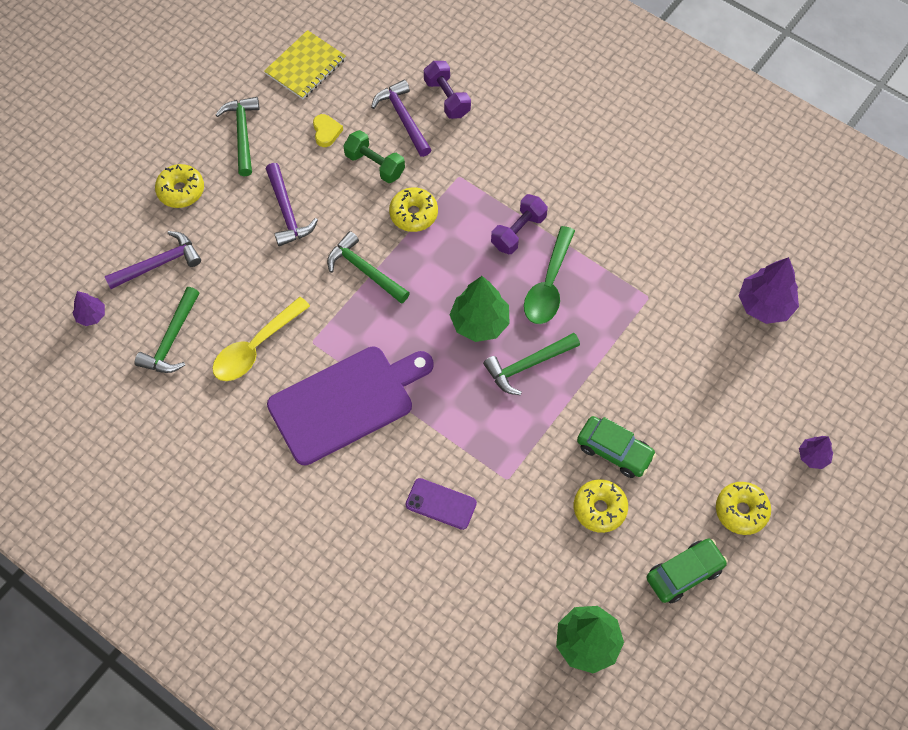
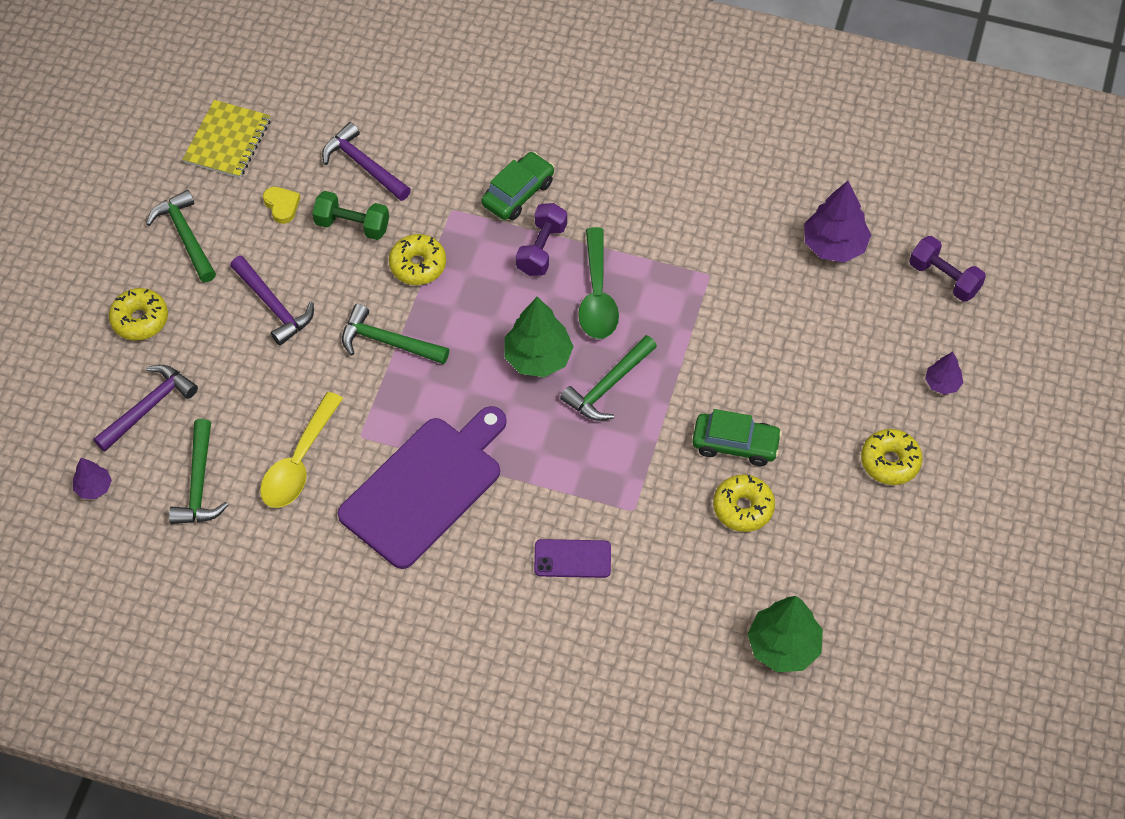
camera: 20 degrees left, 5 degrees down
(447, 98) = (404, 129): purple dumbbell -> purple dumbbell (944, 278)
(684, 573) = (856, 543): green car -> green car (518, 193)

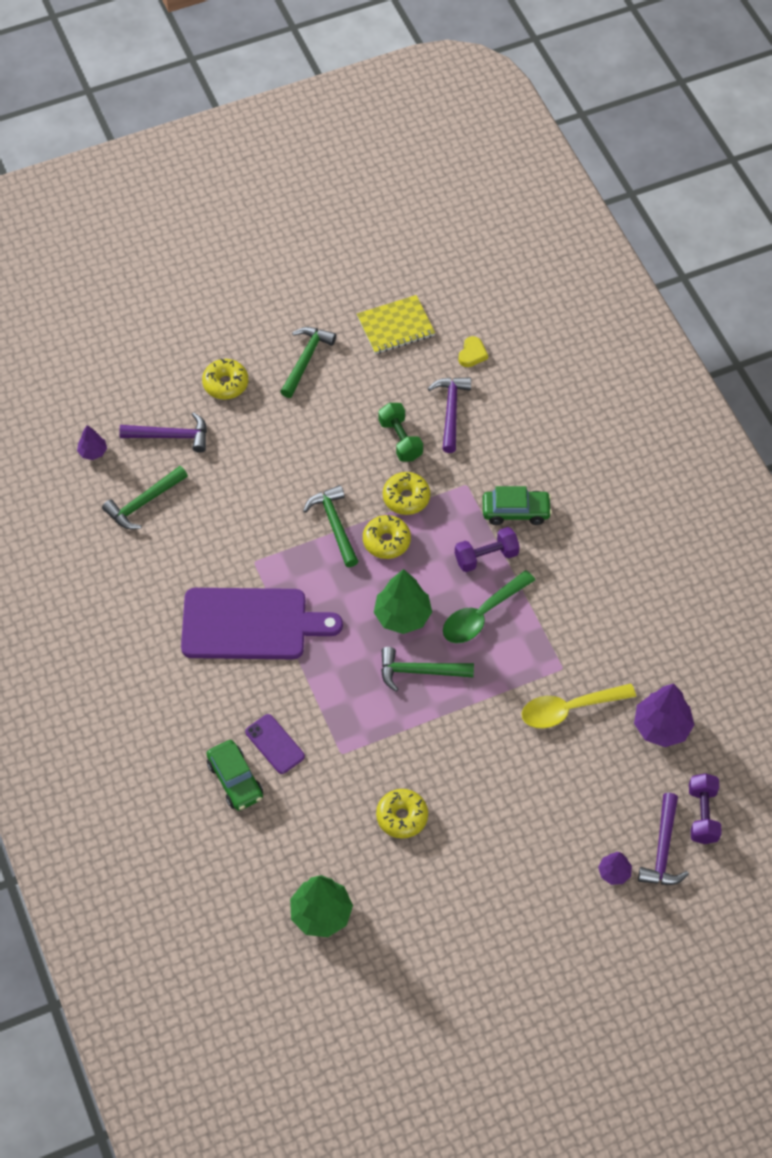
camera: 50 degrees right, 0 degrees up
(273, 306) = (301, 444): purple hammer -> purple hammer (663, 849)
(282, 206) = (377, 392): yellow heart -> yellow heart (472, 354)
(299, 462) = (206, 543): yellow spoon -> yellow spoon (569, 709)
(735, 444) = (446, 778): green car -> green car (235, 780)
(890, 462) = (520, 882): yellow donut -> yellow donut (386, 541)

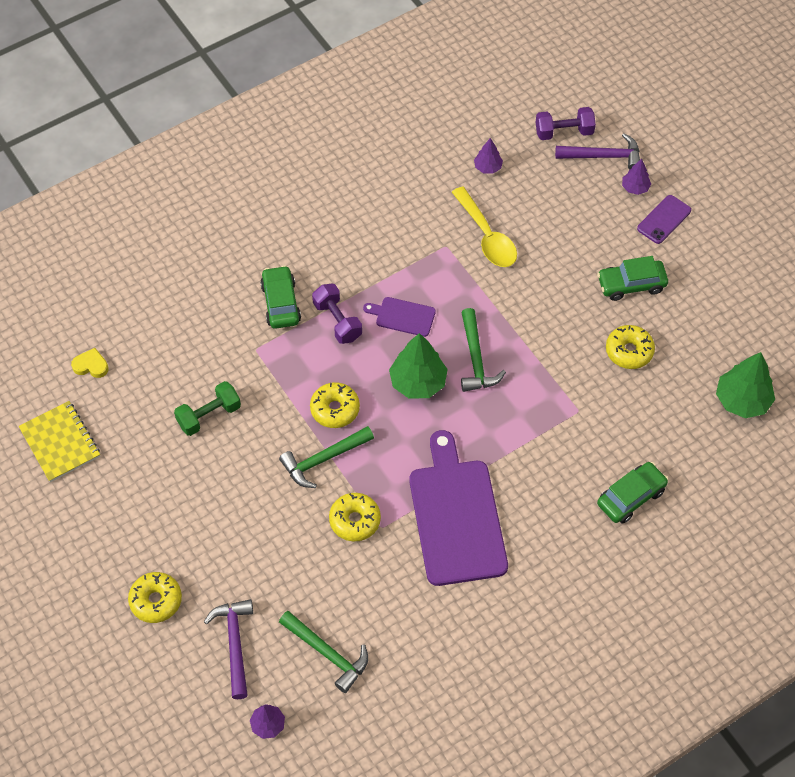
camera: 100 degrees left, 0 degrees up
(274, 744) = (584, 469): purple phone -> purple phone (664, 219)
(306, 359) = (114, 524): green hammer -> none
(406, 498) = (280, 399): yellow donut -> yellow donut (355, 520)
(451, 411) = (166, 375): purple hammer -> none
(482, 615) = (403, 316): green spoon -> purple cutting board
(484, 838) = (631, 284): none -> green car
(662, 727) = (487, 167): purple tree -> purple tree, size x0.54

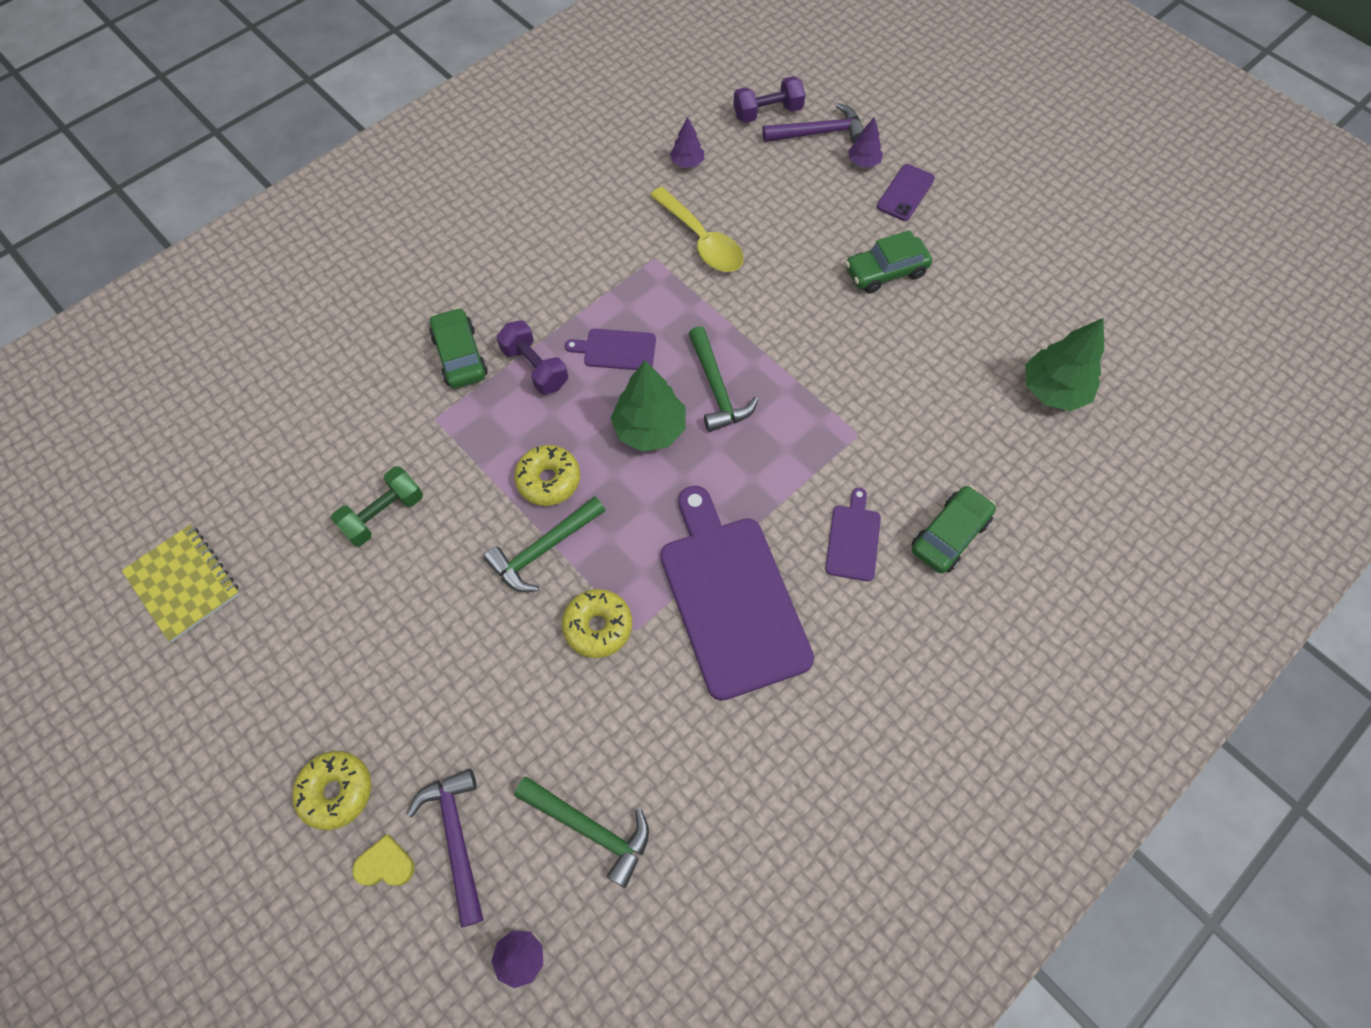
camera: 10 degrees left, 5 degrees up
(91, 365) = (219, 472): yellow heart -> yellow heart (385, 864)
(557, 489) = (853, 539): none -> purple cutting board
(629, 351) = (902, 351): yellow donut -> none

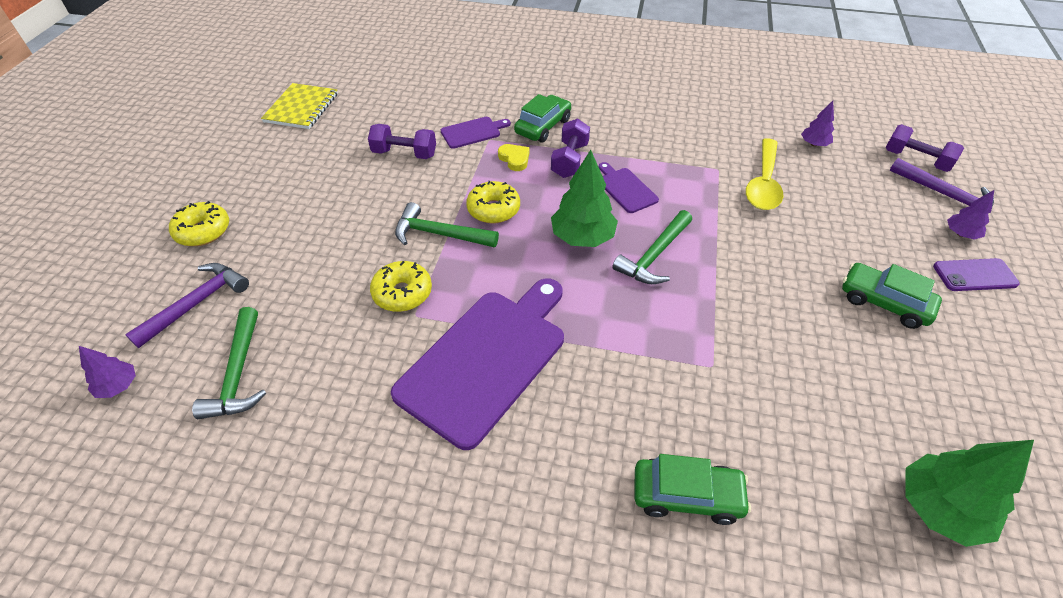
camera: 55 degrees right, 15 degrees down
(384, 514) = (404, 154): green dumbbell -> purple dumbbell
(385, 864) = (162, 279): yellow heart -> yellow heart (514, 159)
(853, 539) = (611, 417): purple cutting board -> purple cutting board (473, 132)

